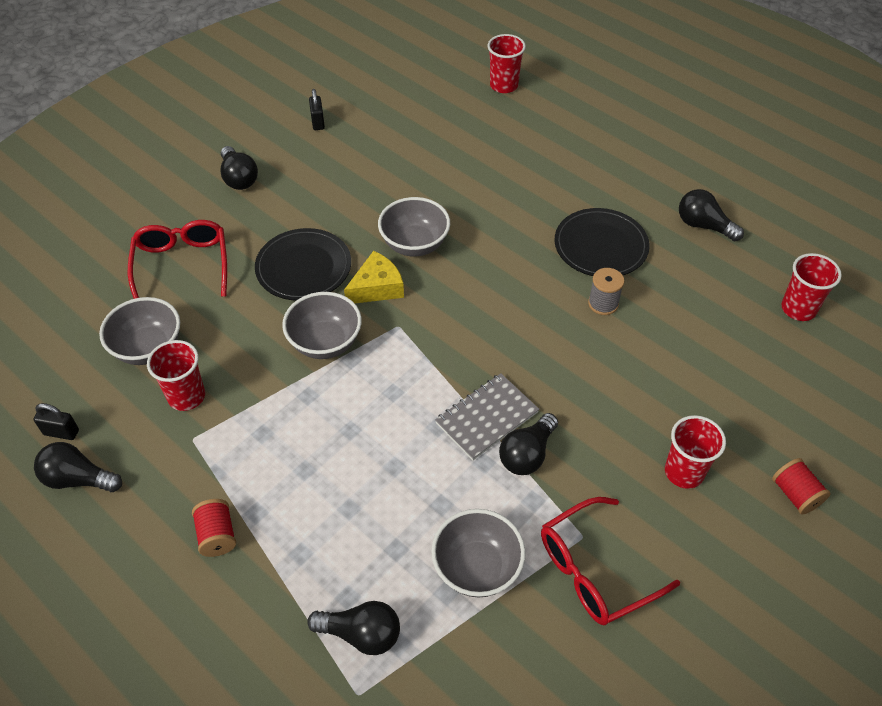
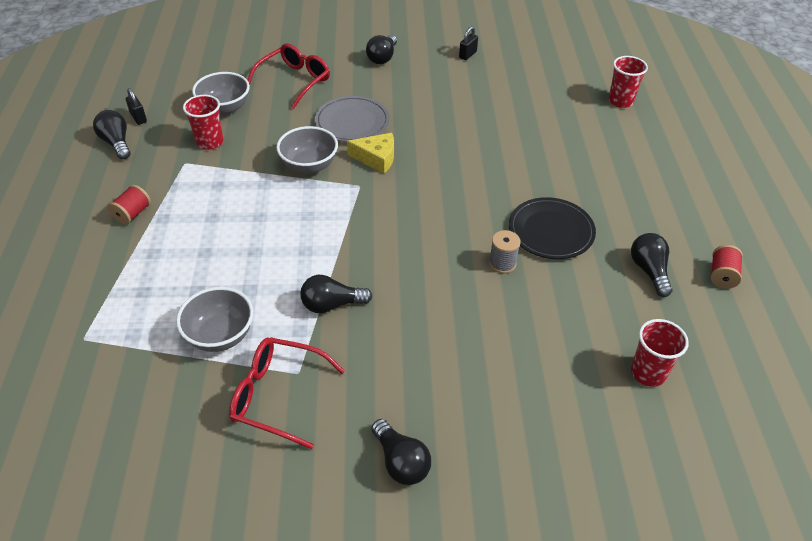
camera: 45 degrees right, 5 degrees down
(303, 267) = (352, 122): black plate -> grey plate
(361, 634) = (124, 314): black light bulb -> black light bulb (401, 462)
(414, 244) = (431, 151): grey bowl -> none
(486, 417) = (338, 268): grey notebook -> none
(684, 472) = (411, 395): red cup -> none
(795, 494) = (467, 474): red spool -> red spool (722, 275)

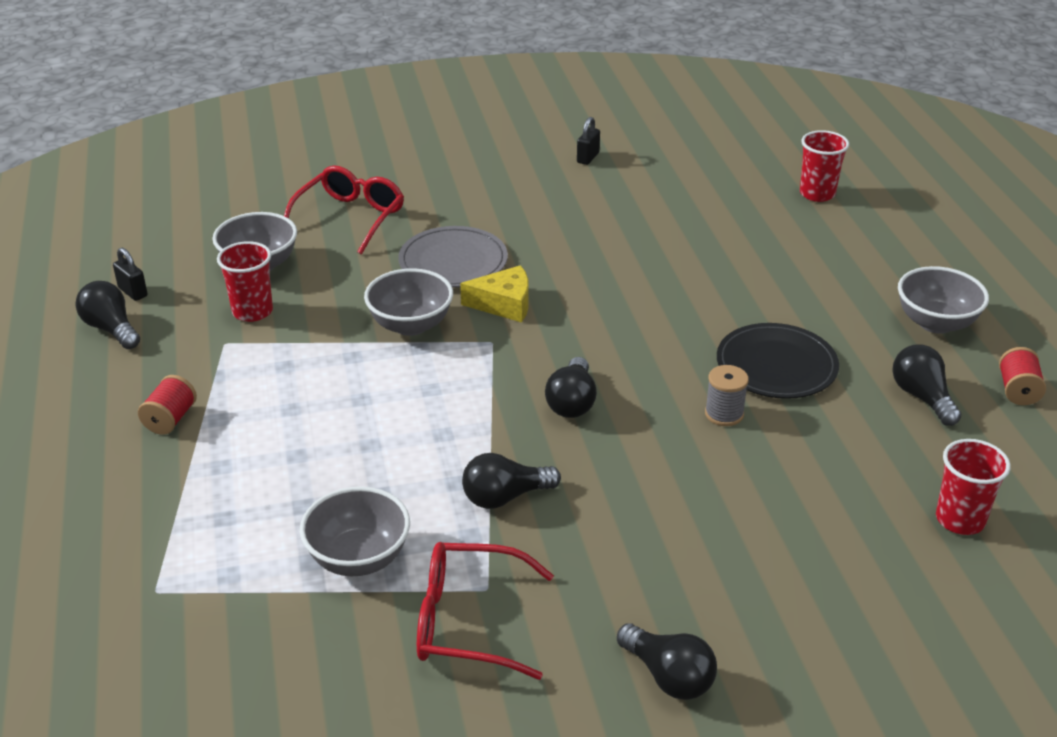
camera: 10 degrees left, 10 degrees down
(382, 58) = (468, 174): black light bulb -> black light bulb (572, 402)
(677, 213) = (935, 323): none -> grey bowl

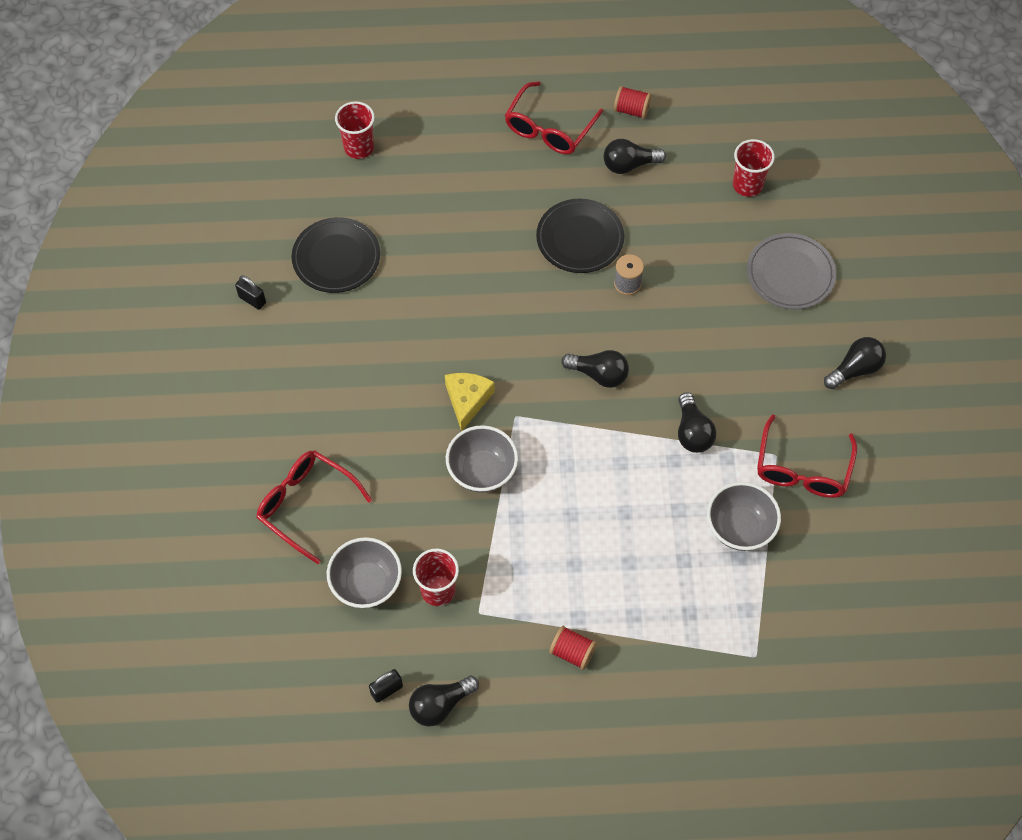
camera: 80 degrees left, 25 degrees up
(453, 262) = (397, 430): grey plate -> grey plate (790, 274)
(662, 198) = (336, 257): none -> black plate
(935, 323) = (549, 129): grey bowl -> red glasses

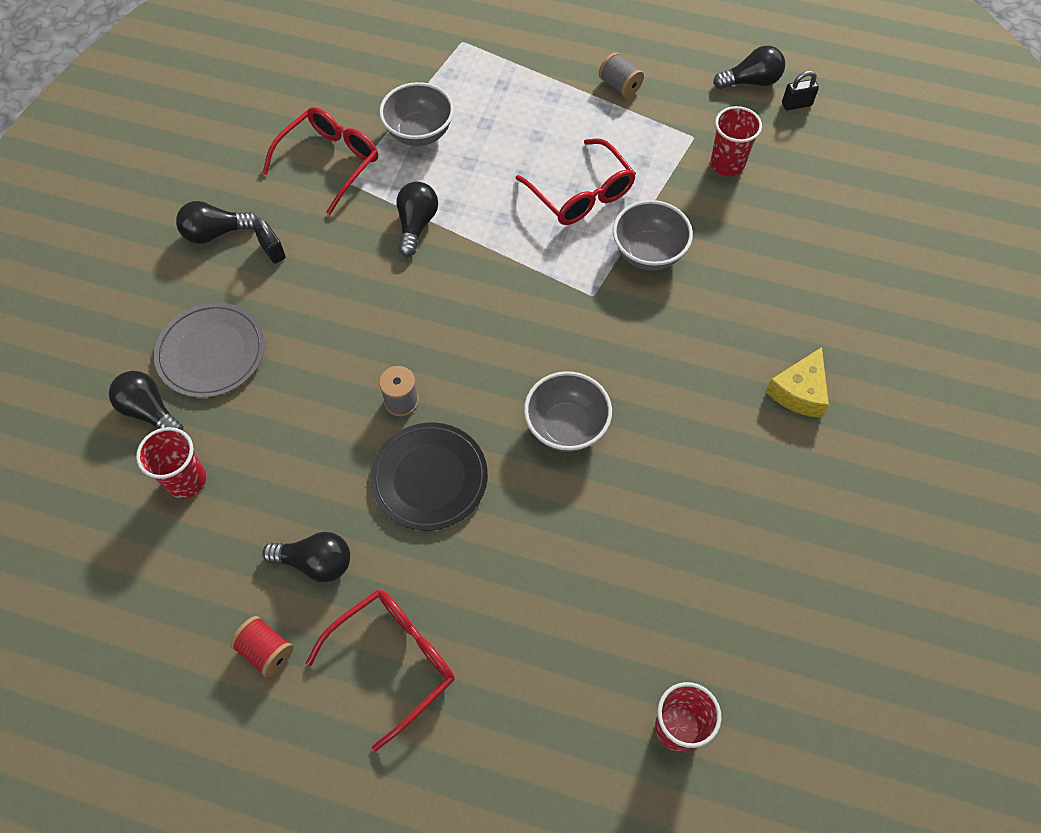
camera: 160 degrees left, 0 degrees up
(252, 300) = (872, 532): black padlock -> black padlock (273, 251)
(306, 505) = (844, 275): red glasses -> red glasses (581, 194)
(336, 257) = (750, 556): black plate -> none
(366, 584) = (795, 188): grey bowl -> grey bowl (566, 427)
(467, 400) = (639, 327): yellow cheese -> yellow cheese (799, 391)
(572, 652) = (619, 86): red spool -> grey spool
(599, 374) = (484, 310): black light bulb -> black light bulb (150, 411)

